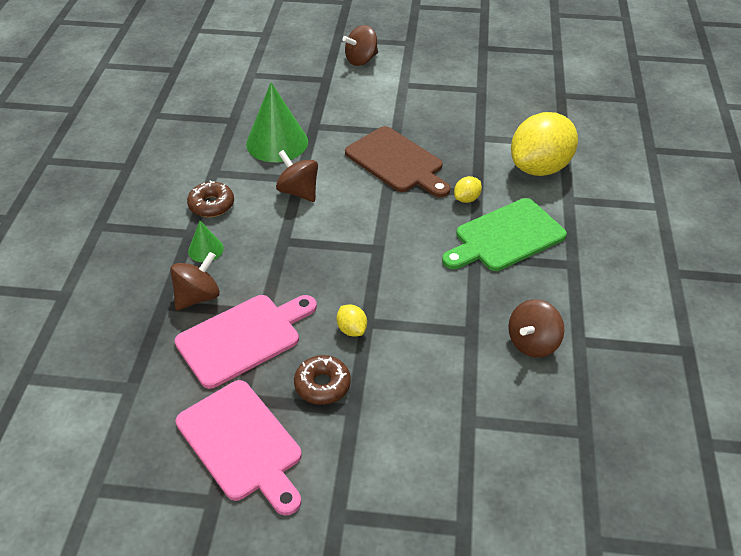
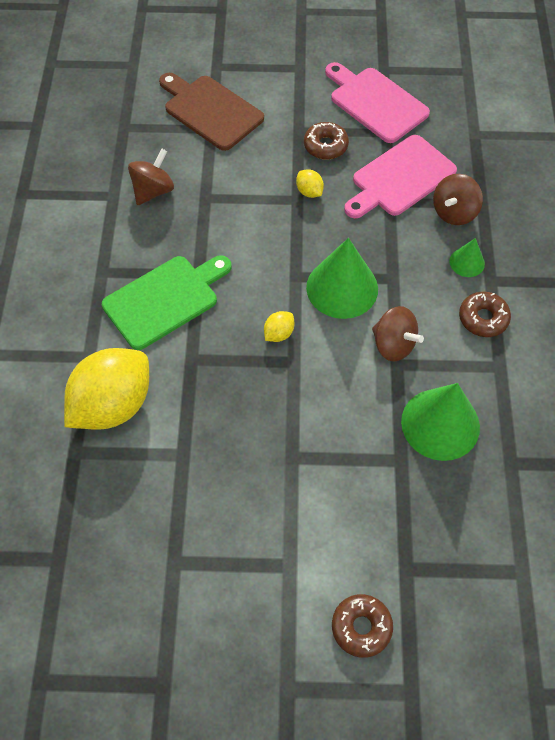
camera: 175 degrees right, 15 degrees up
(334, 236) = (342, 288): none -> green cone
(361, 60) = (361, 627): brown spinning top -> brown donut
(397, 162) = (286, 401): brown cutting board -> brown cutting board (210, 111)
(466, 199) = (203, 348): yellow lemon -> yellow lemon (279, 333)

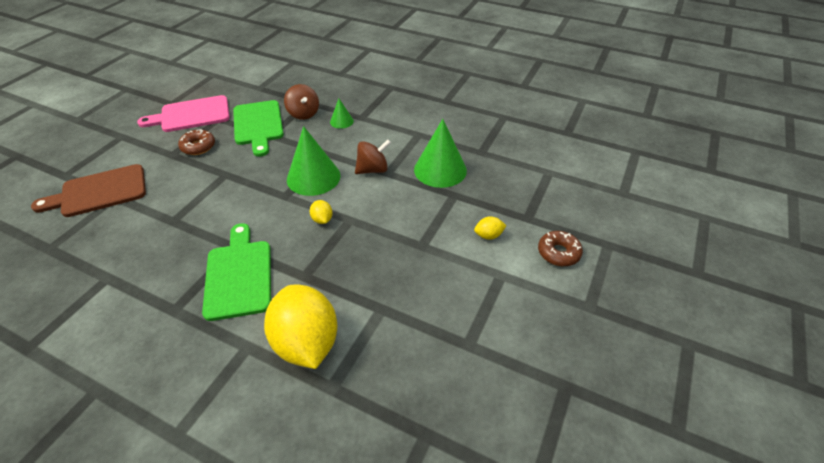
camera: 65 degrees left, 15 degrees down
(153, 191) = (132, 249): brown spinning top -> none
(309, 192) = (226, 166): yellow lemon -> yellow lemon (488, 235)
(400, 178) = (258, 125): pink cutting board -> green cutting board
(483, 318) = (383, 129): brown donut -> none

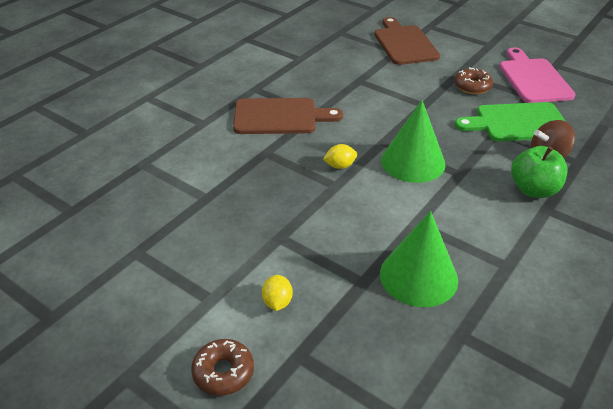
camera: 100 degrees right, 5 degrees down
(238, 275) = (280, 117): green cutting board -> brown cutting board
(306, 342) = (191, 152): yellow lemon -> none
(341, 121) = (533, 190): green cone -> green apple
(373, 169) = (423, 210): brown spinning top -> none

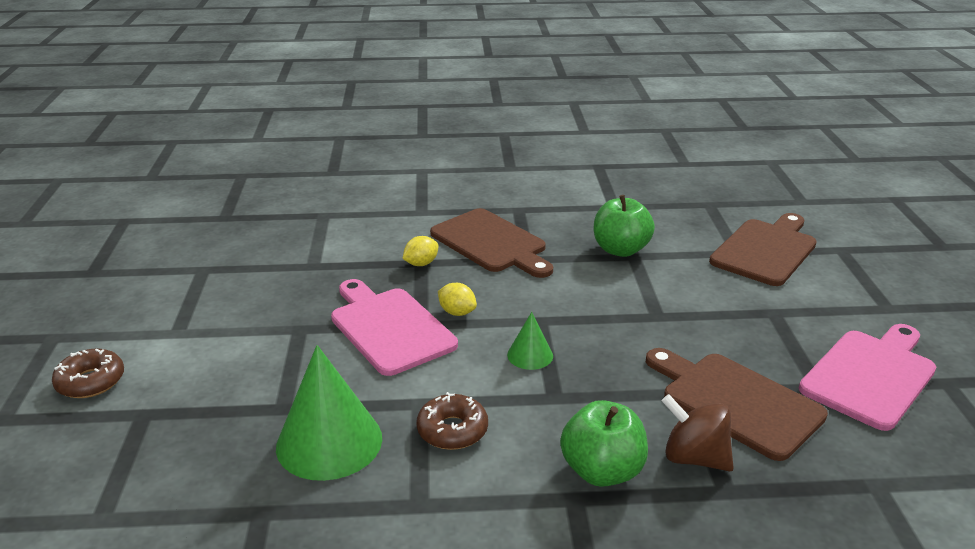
camera: 50 degrees right, 10 degrees down
(277, 302) = (205, 369): yellow lemon -> yellow lemon (421, 264)
(325, 199) = (389, 328): none -> pink cutting board
(347, 81) = (620, 250): none -> green apple
(413, 162) = (530, 355): green cone -> green cone, size x0.50
(472, 86) = (759, 334): brown donut -> brown donut (452, 430)
(517, 123) = (735, 402): green cutting board -> brown cutting board

